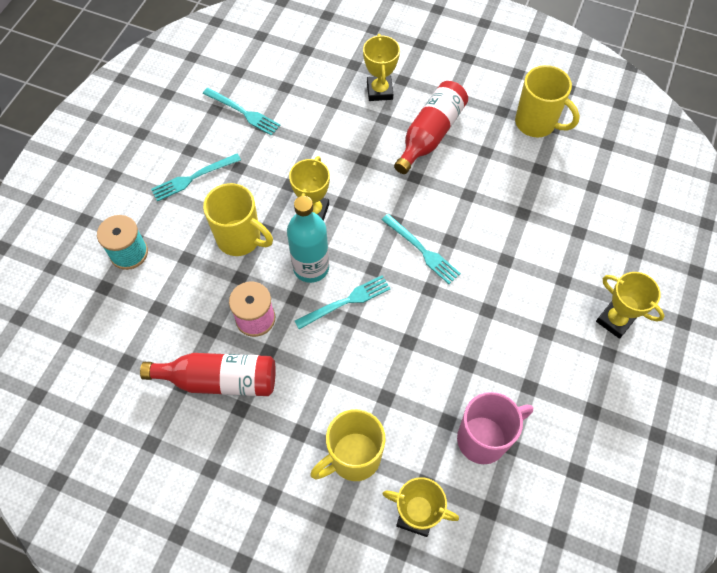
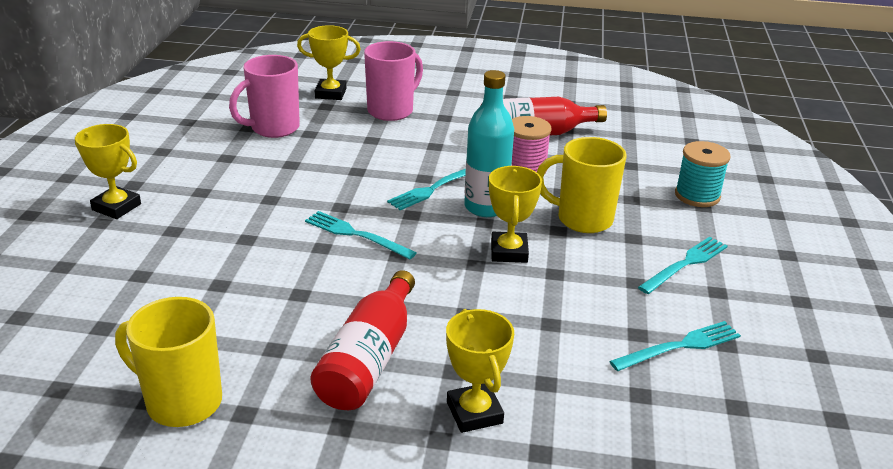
camera: 165 degrees right, 30 degrees down
(243, 112) = (680, 346): turquoise fork -> turquoise fork turned 135 degrees clockwise
(353, 457) = (391, 111): yellow mug -> pink mug

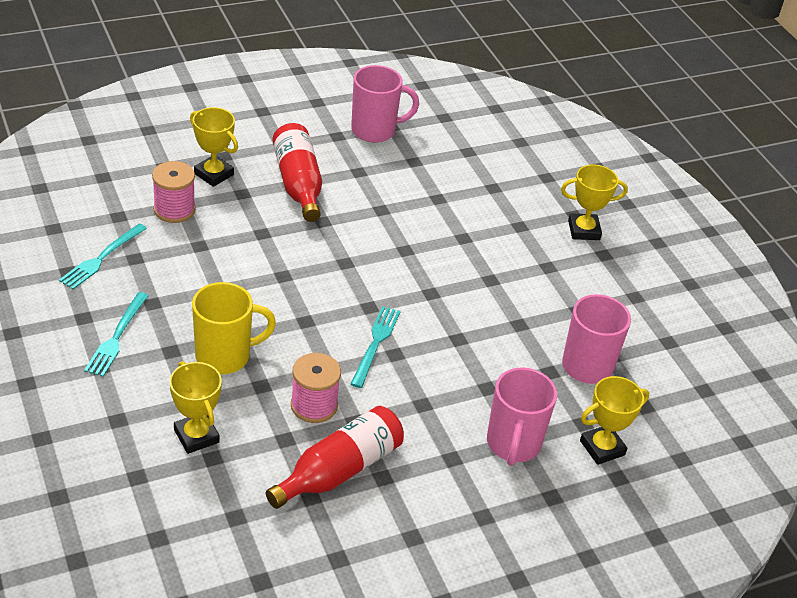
camera: 145 degrees right, 10 degrees up
(182, 402) = (375, 130): yellow mug -> pink mug
(356, 234) = (392, 270): turquoise fork -> none
(486, 207) = (316, 338): turquoise bottle -> none
(509, 252) = (266, 296): yellow trophy -> yellow trophy (196, 436)
(559, 378) = (174, 209): none -> pink spool
(697, 195) = (127, 434): turquoise spool -> none

